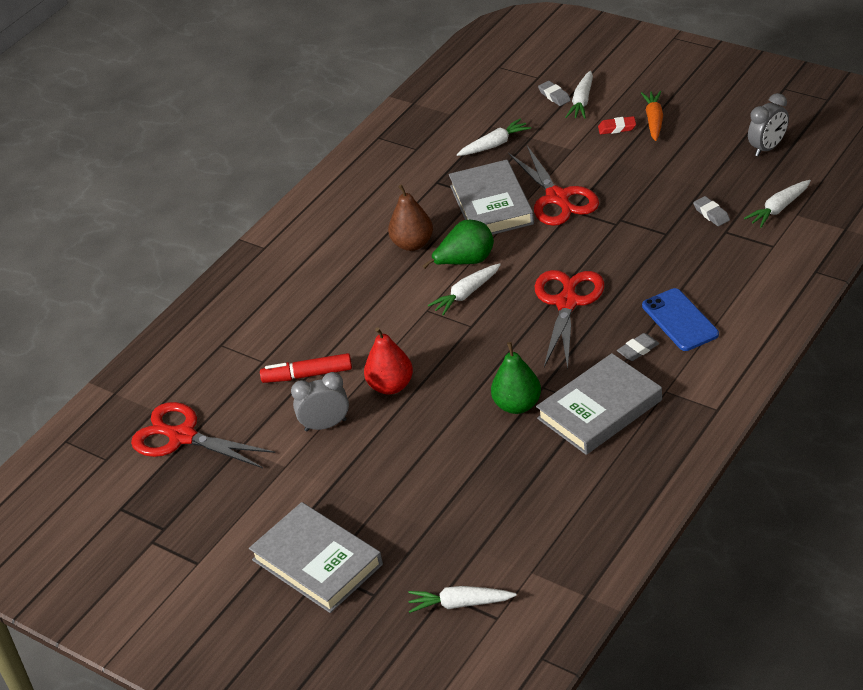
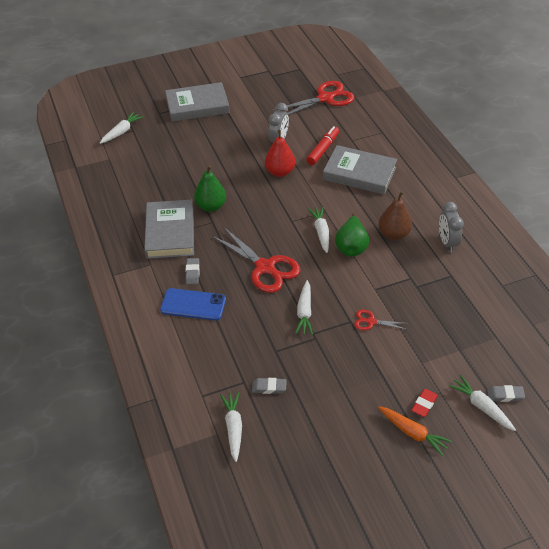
camera: 120 degrees right, 5 degrees up
(491, 205) = (397, 287): grey book -> grey book (359, 173)
(494, 145) = (468, 326): white carrot -> white carrot (304, 312)
(557, 198) = (371, 321): red scissors -> red scissors, size x0.48
(767, 148) = (307, 477): grey clock -> grey clock (447, 242)

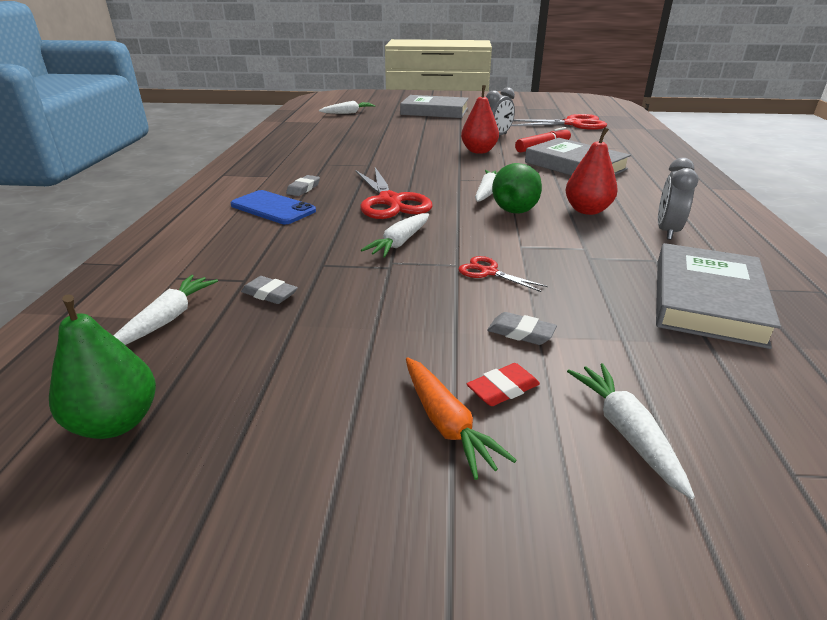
camera: 25 degrees right, 15 degrees down
(170, 232) = (316, 163): grey book -> grey book (706, 300)
(211, 206) = (379, 157): green pear -> green pear (116, 422)
(393, 234) = (587, 210): brown pear -> red pear
(505, 395) = (693, 431): grey eraser -> grey eraser (521, 333)

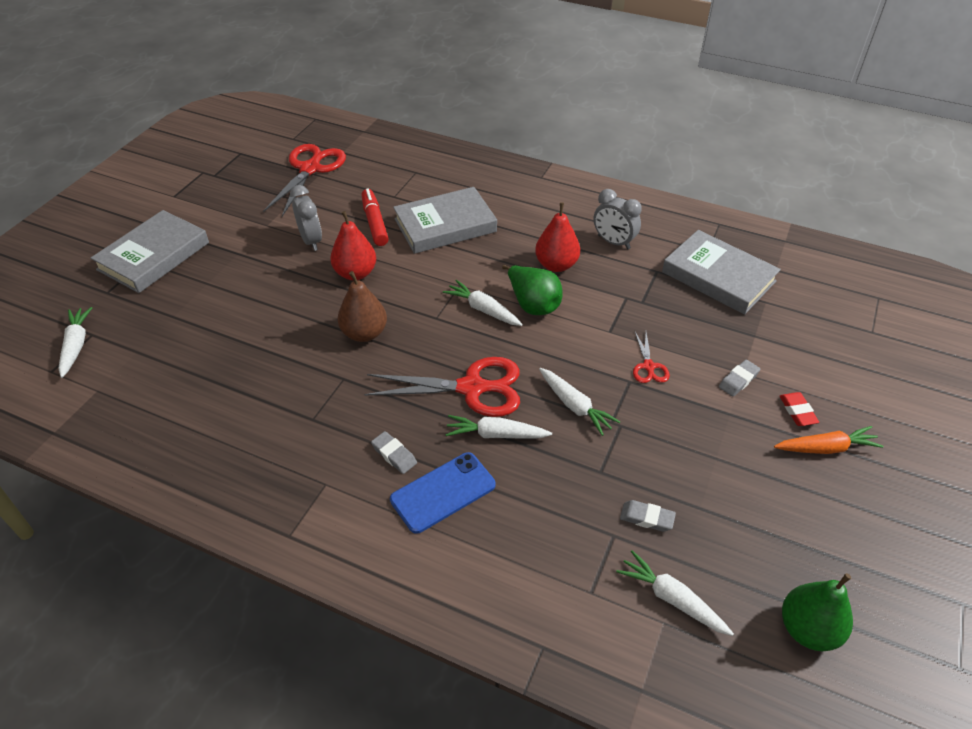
camera: 70 degrees left, 15 degrees up
(269, 294) = (646, 518): grey eraser -> grey eraser turned 60 degrees clockwise
(418, 163) = (364, 333): none -> brown pear
(488, 272) = (648, 367): red scissors -> red scissors turned 60 degrees counterclockwise
(626, 432) = (840, 375): white carrot -> white carrot (496, 434)

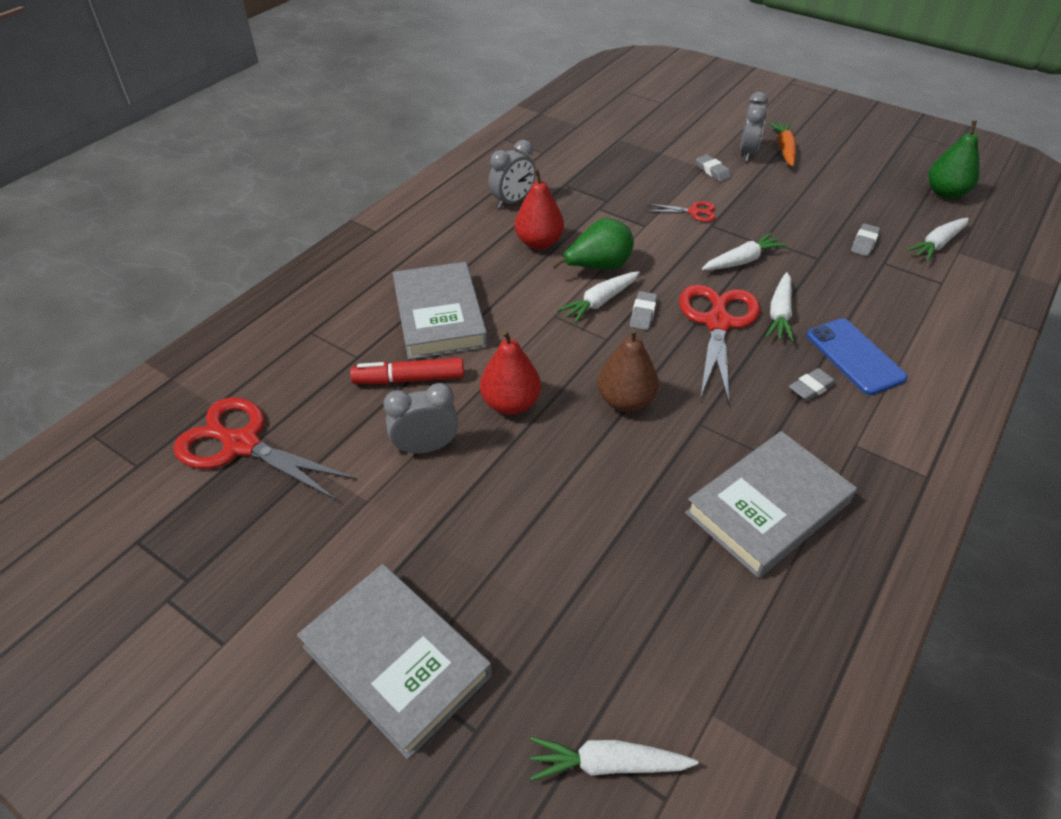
camera: 80 degrees left, 0 degrees up
(474, 337) = (643, 314): none -> grey eraser
(718, 277) = (581, 154): grey book -> grey book (768, 508)
(797, 411) = (747, 153): red eraser -> grey clock

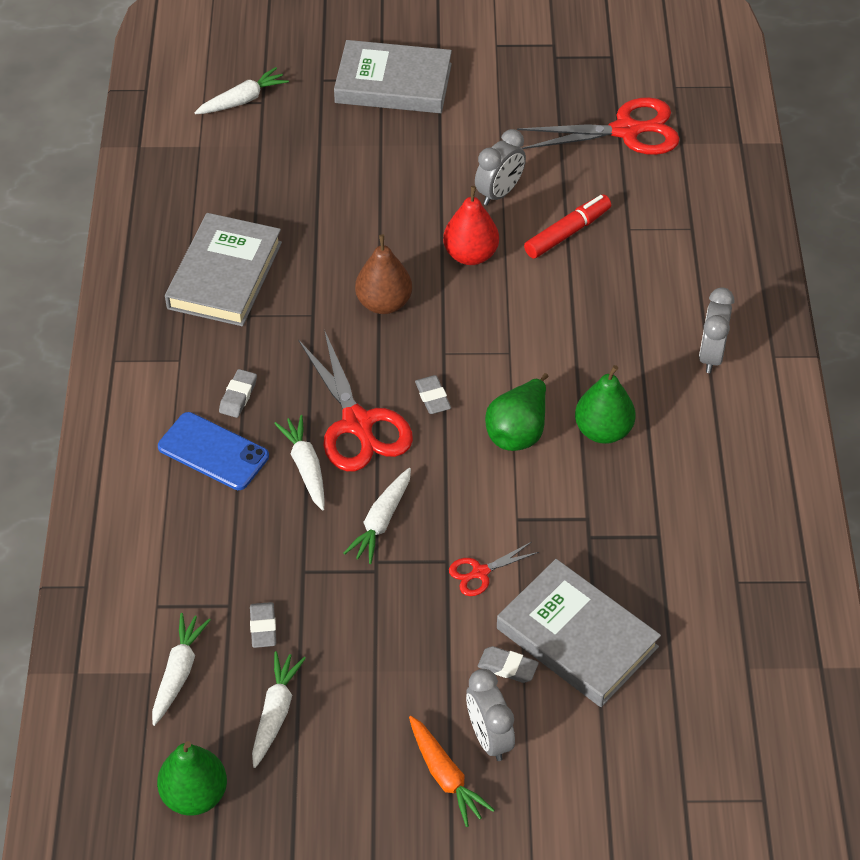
camera: 145 degrees right, 5 degrees up
(439, 316) = (606, 298): grey book -> grey book (577, 638)
(512, 201) = (686, 475): grey clock -> grey clock (711, 355)
(539, 243) = (603, 431): red pear -> green pear
(600, 302) = (481, 389): white carrot -> white carrot (275, 713)

